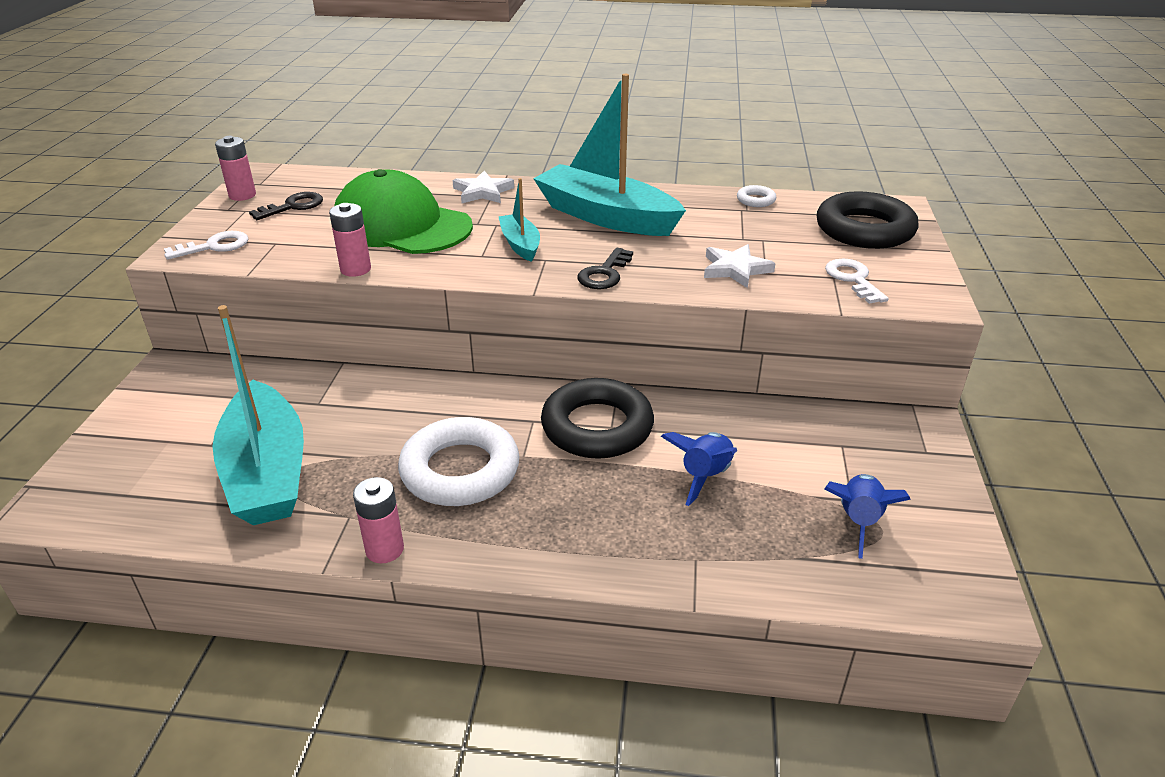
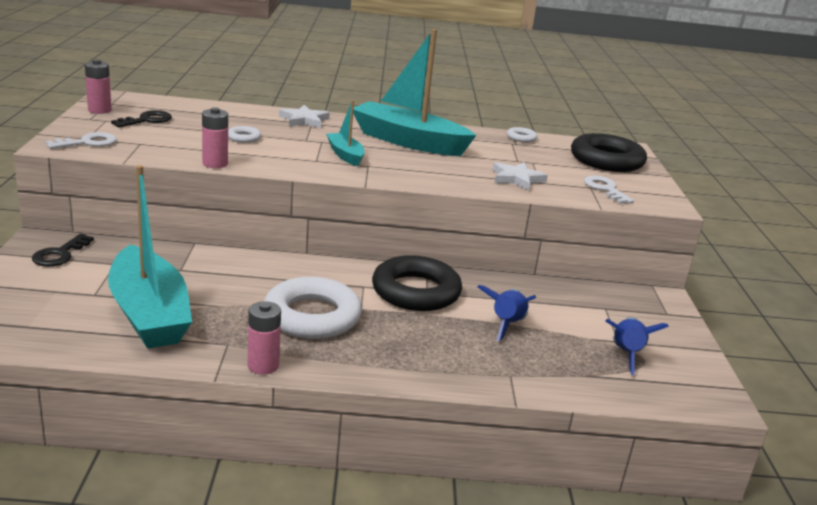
camera: 10 degrees left, 10 degrees down
(401, 225) = (244, 138): green cap -> white ring
(605, 274) = (417, 176): black key -> black key (60, 254)

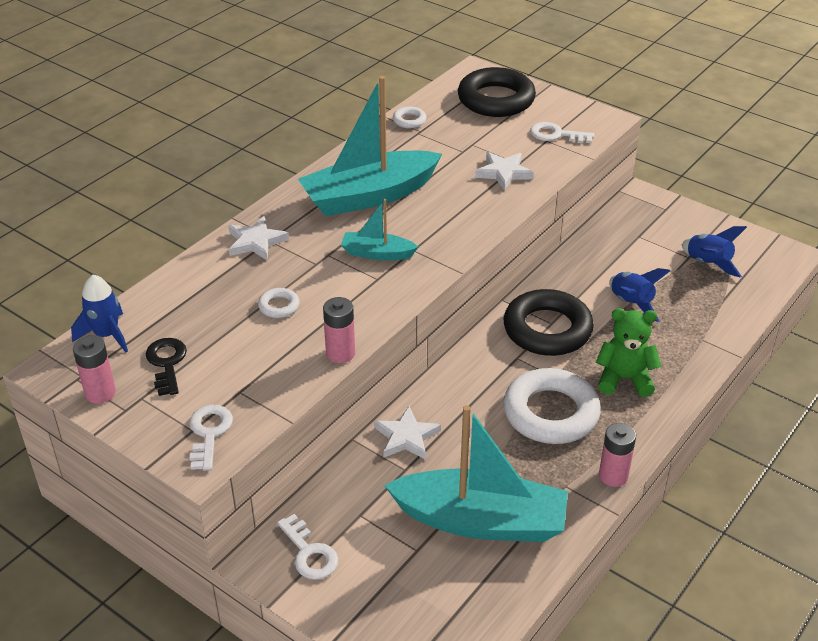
camera: 50 degrees left, 15 degrees up
(60, 254) = (309, 553): black key -> white key
(157, 102) = (107, 335): none -> blue rocket
(217, 261) = (406, 437): none -> white star
(399, 343) = (624, 379): none -> green teddy bear

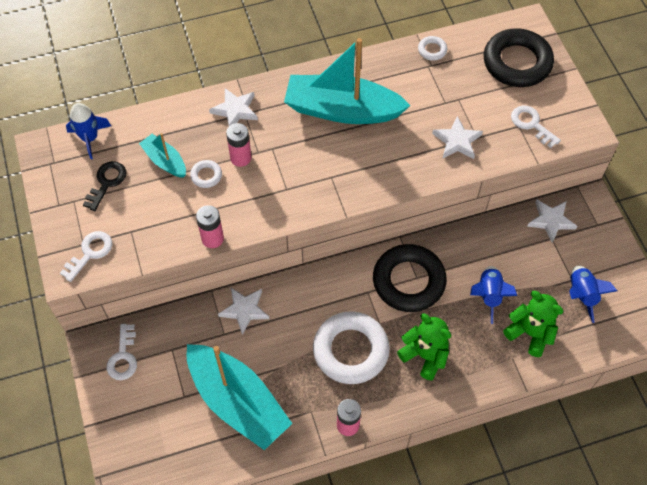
camera: 35 degrees right, 20 degrees up
(100, 393) = (54, 183): pink battery -> pink battery (240, 158)
(377, 253) = (304, 166): turquoise boat -> turquoise boat (165, 161)
(624, 224) = (551, 221): none -> white star
(697, 313) = (530, 333): none -> green teddy bear

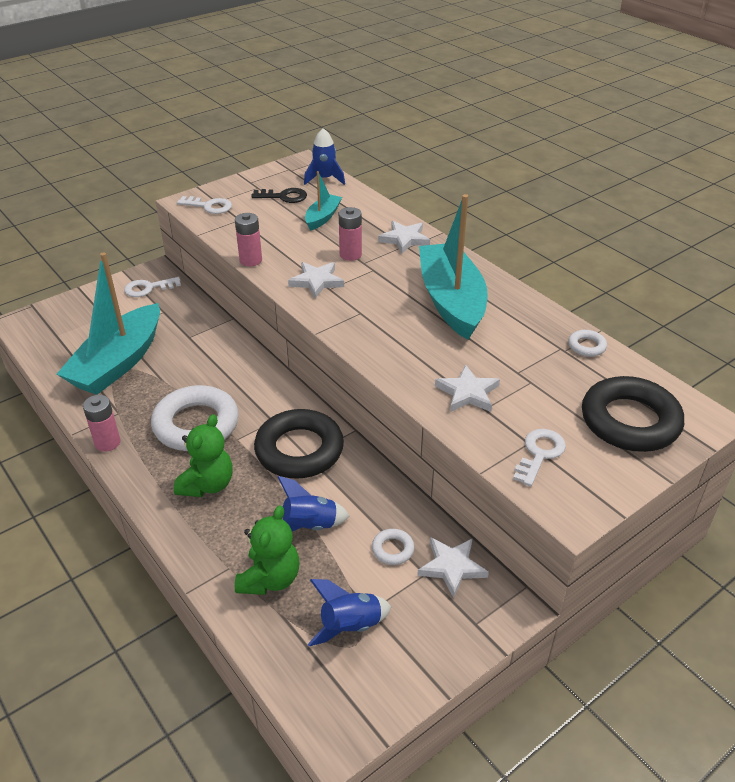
camera: 70 degrees right, 20 degrees down
(206, 176) = (319, 241): white ring -> white ring (393, 549)
(244, 310) = (219, 342): white star -> white star (317, 281)

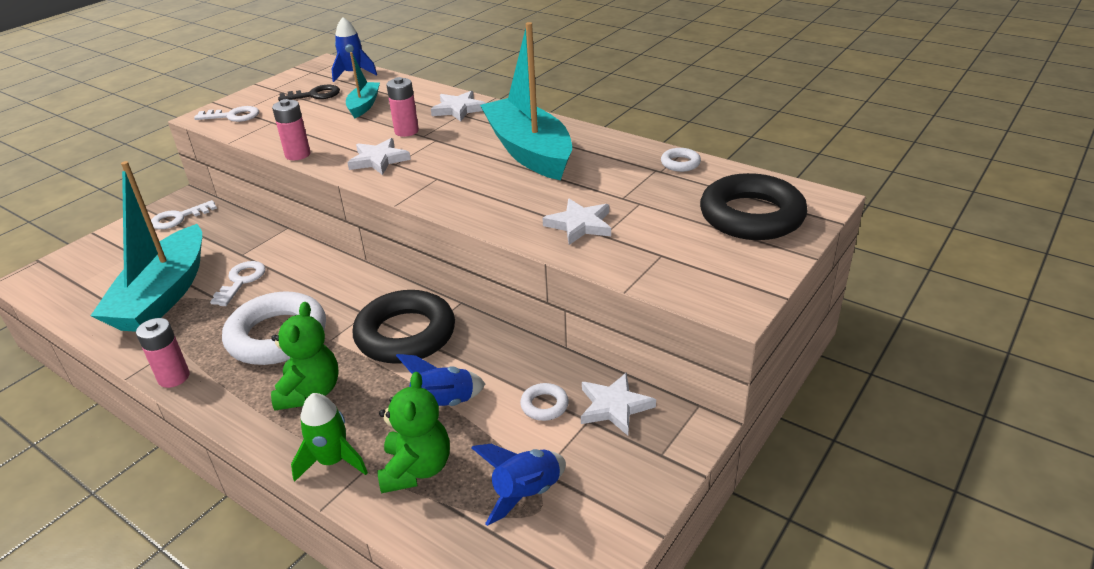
camera: 15 degrees left, 5 degrees down
(207, 552) = (333, 461): none -> green rocket
(539, 454) = (676, 262): white key -> white key (241, 281)

